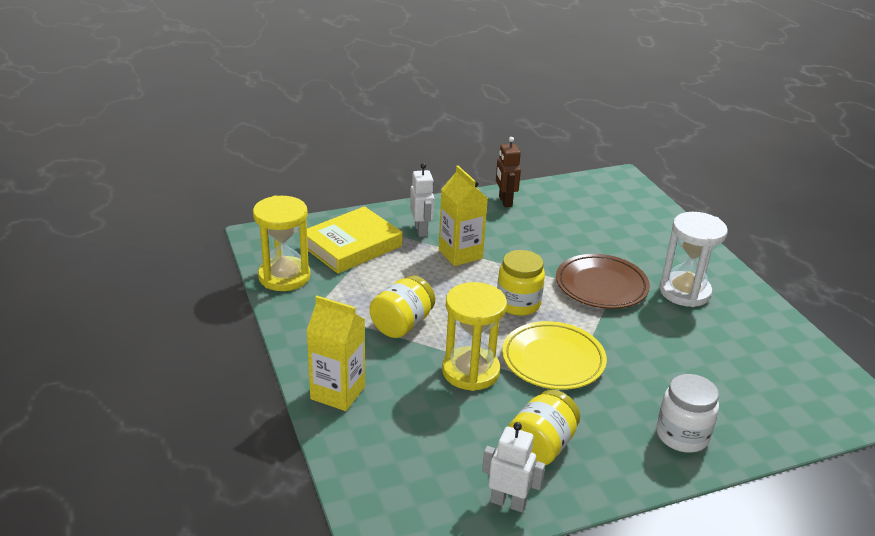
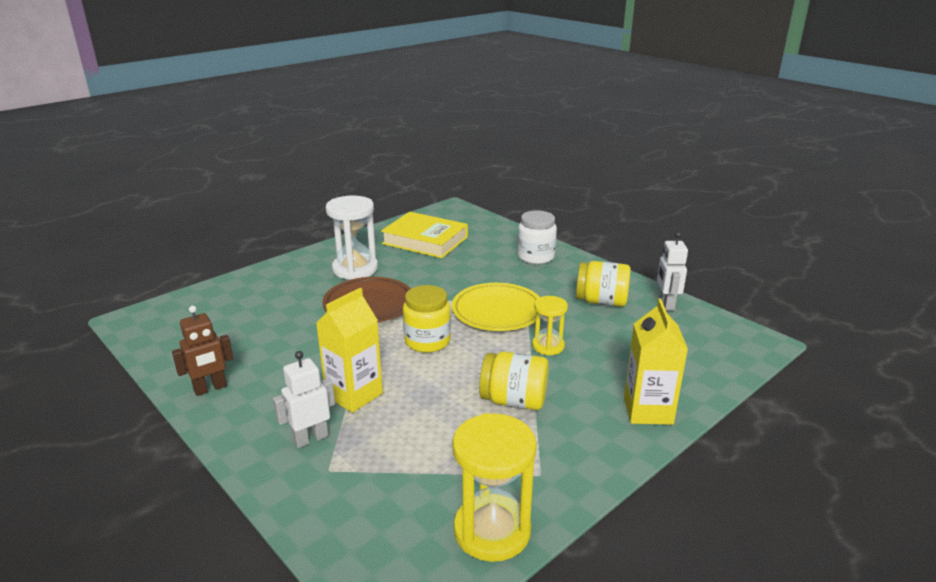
camera: 110 degrees left, 5 degrees down
(352, 246) = (379, 490): yellow book -> yellow book (425, 240)
(470, 371) = (548, 346): yellow hourglass -> yellow hourglass, size x0.59

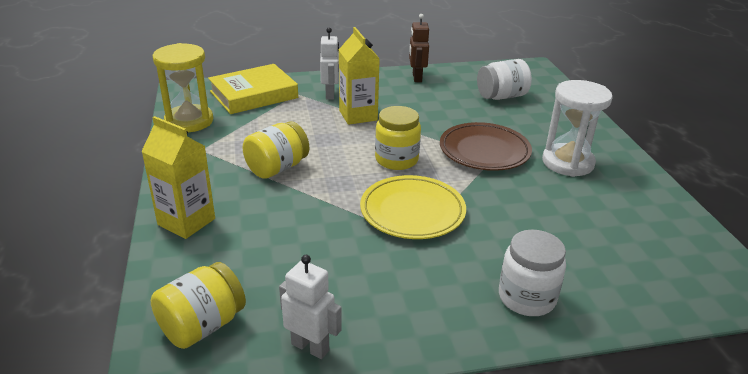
camera: 120 degrees right, 5 degrees up
(235, 321) = (501, 96): none -> white jar
(425, 240) = (627, 226): yellow book -> yellow book (254, 95)
(548, 346) = (325, 214): yellow hourglass -> none
(601, 301) = (368, 293): yellow jar -> yellow jar (202, 326)

